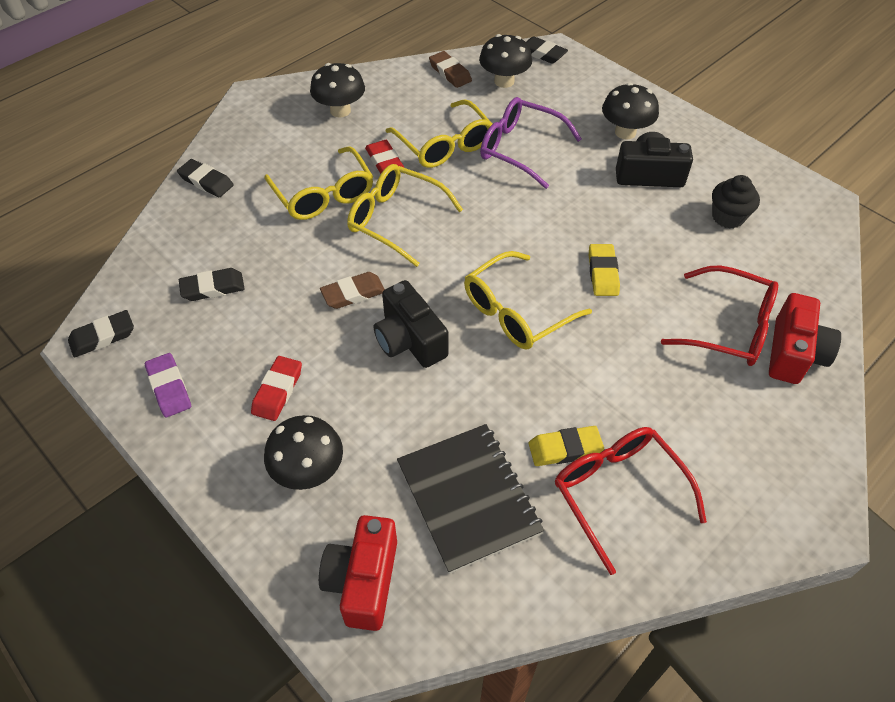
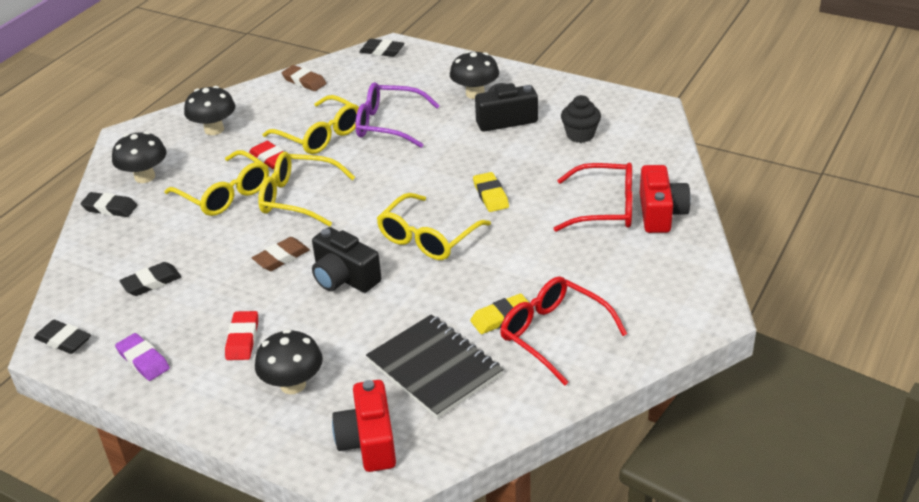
camera: 15 degrees left, 15 degrees down
(102, 336) = (63, 340): black eraser -> black eraser turned 75 degrees clockwise
(504, 81) = (355, 78): black mushroom -> black mushroom (145, 177)

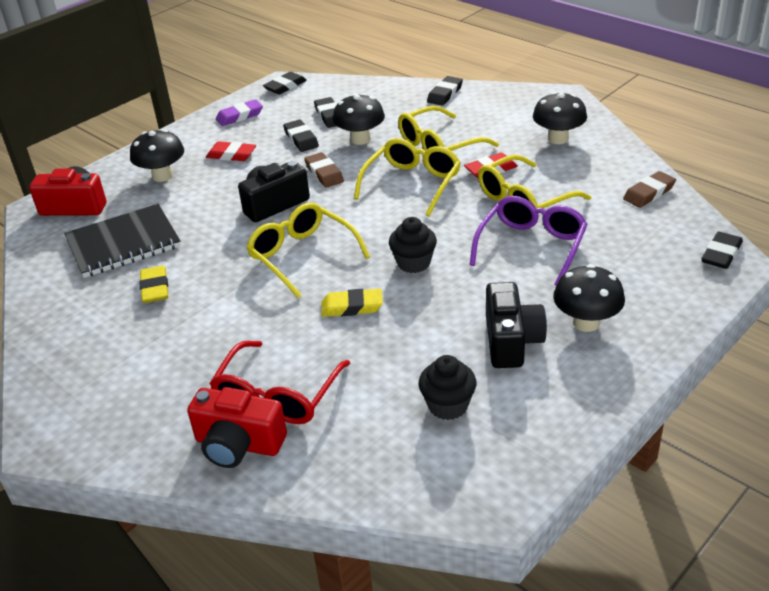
camera: 105 degrees right, 0 degrees up
(145, 177) = (486, 107): black mushroom -> black mushroom (360, 139)
(206, 292) = (301, 139): none -> black eraser
(424, 176) = (413, 263): none -> black cupcake
(553, 334) = (108, 317): red glasses -> none

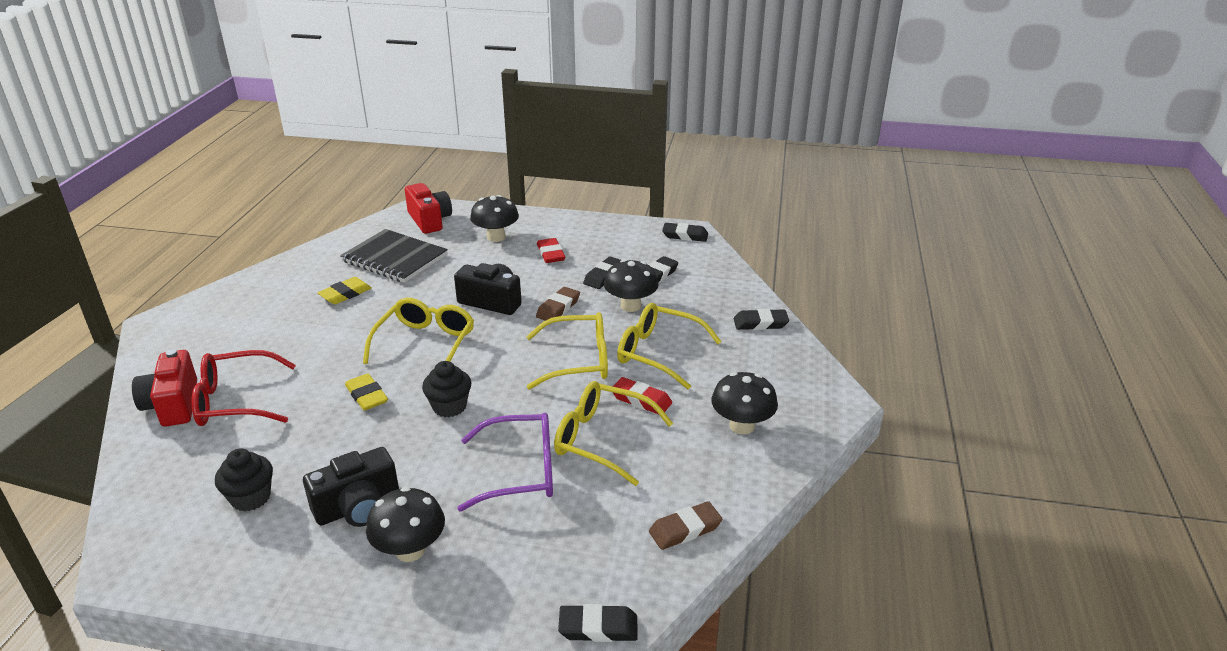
camera: 55 degrees right, 5 degrees down
(240, 116) = (614, 234): purple eraser -> none
(649, 193) = (685, 529): brown eraser -> brown eraser turned 45 degrees counterclockwise

